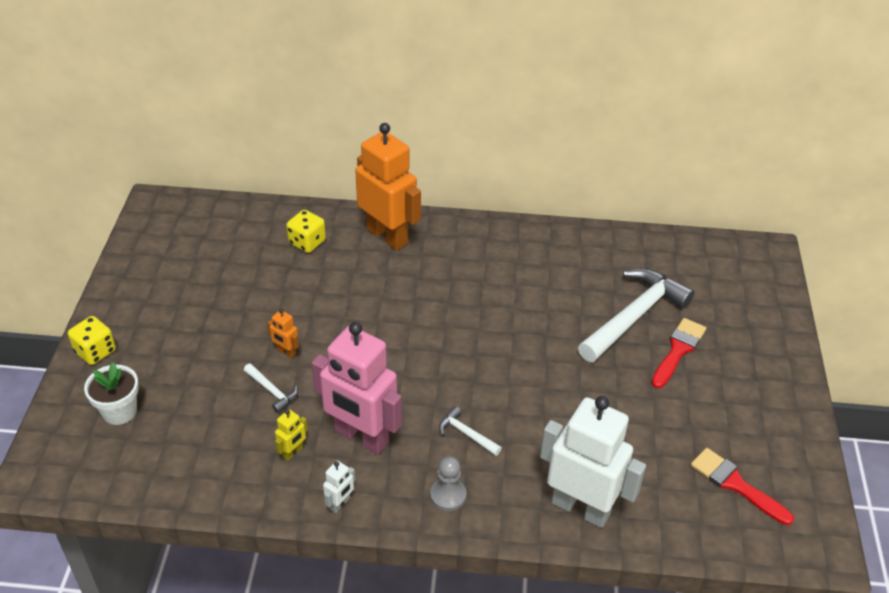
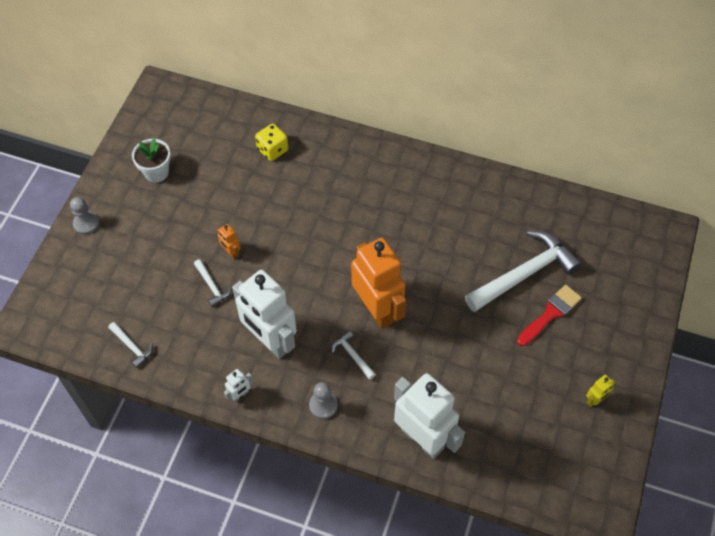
camera: 15 degrees right, 15 degrees up
(95, 351) = (86, 223): yellow dice -> grey pawn
(119, 411) = (94, 281): white flower pot -> white flower pot (156, 172)
(186, 476) = (132, 346): none -> white hammer
(293, 452) = (215, 343): yellow robot -> yellow robot (595, 400)
(361, 437) = (270, 341): pink robot -> white robot
(387, 236) = (340, 155): orange robot -> orange robot (377, 309)
(735, 484) = (553, 445): red brush -> none

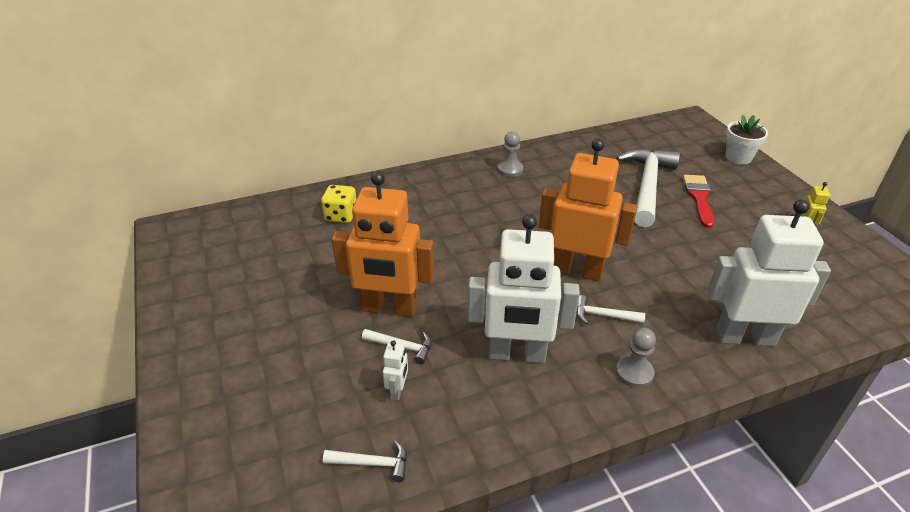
camera: 40 degrees left, 20 degrees down
(86, 223) = (186, 379): grey pawn -> grey pawn (510, 169)
(156, 172) = (232, 290): white flower pot -> white flower pot (738, 157)
(231, 252) = (389, 308): orange robot -> orange robot, size x2.49
(240, 395) = (547, 422): white robot -> white robot (397, 390)

